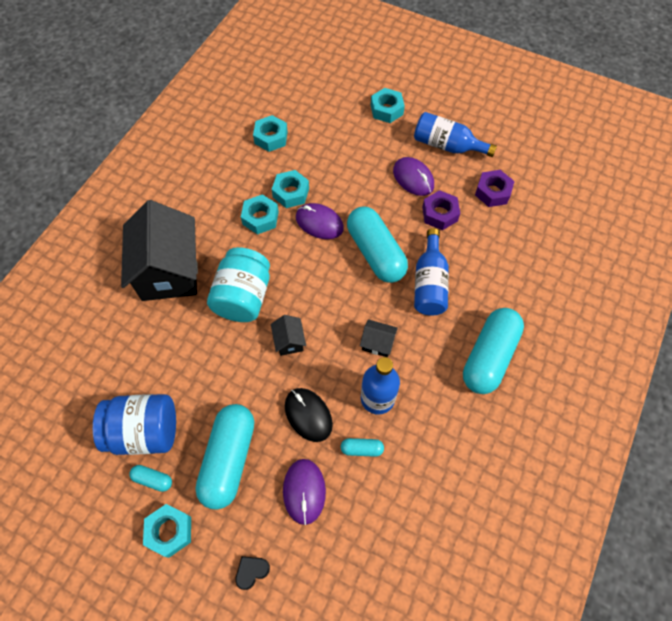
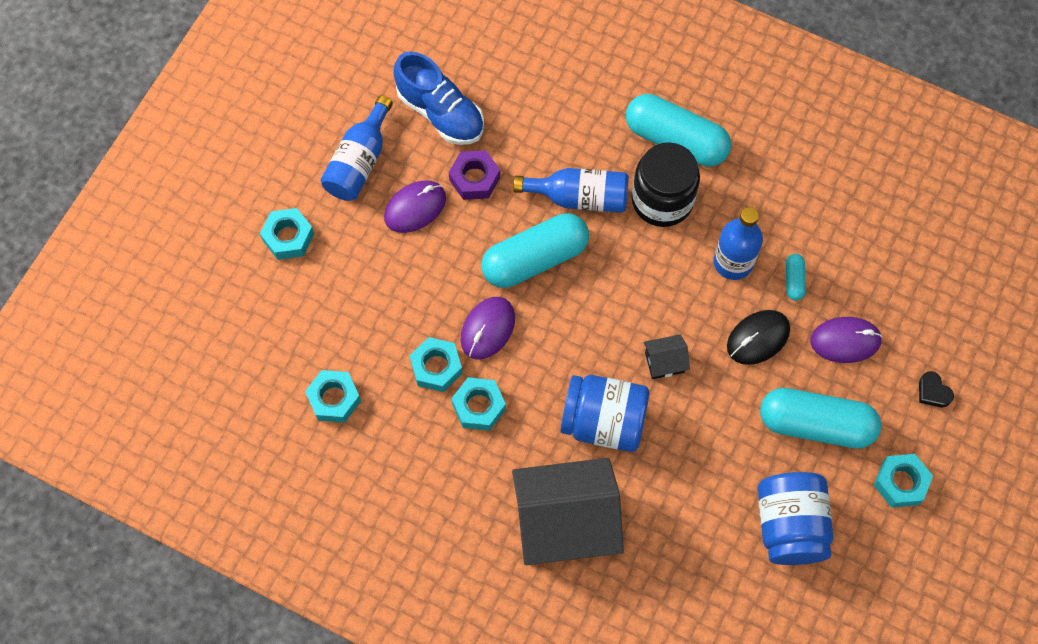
camera: 90 degrees left, 5 degrees up
(153, 479) = (845, 508): turquoise capsule -> none
(243, 297) = (603, 421): turquoise jar -> blue jar
(377, 343) = (663, 260): black house -> none
(431, 344) = (662, 200): none -> black jar
(492, 192) = (440, 112): purple nut -> blue shoe

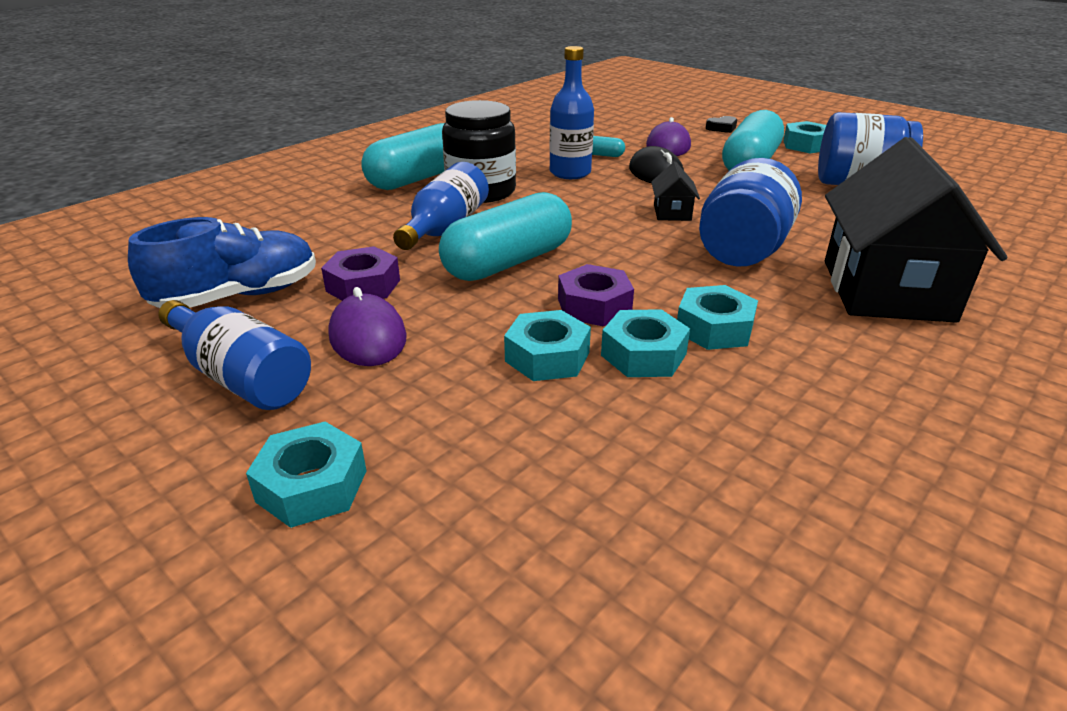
camera: 75 degrees left, 35 degrees down
(334, 399) = (682, 474): turquoise nut -> turquoise nut (547, 357)
(487, 329) = (594, 306): purple mouse -> purple nut
(535, 259) = (508, 262): turquoise capsule -> turquoise capsule turned 60 degrees clockwise

